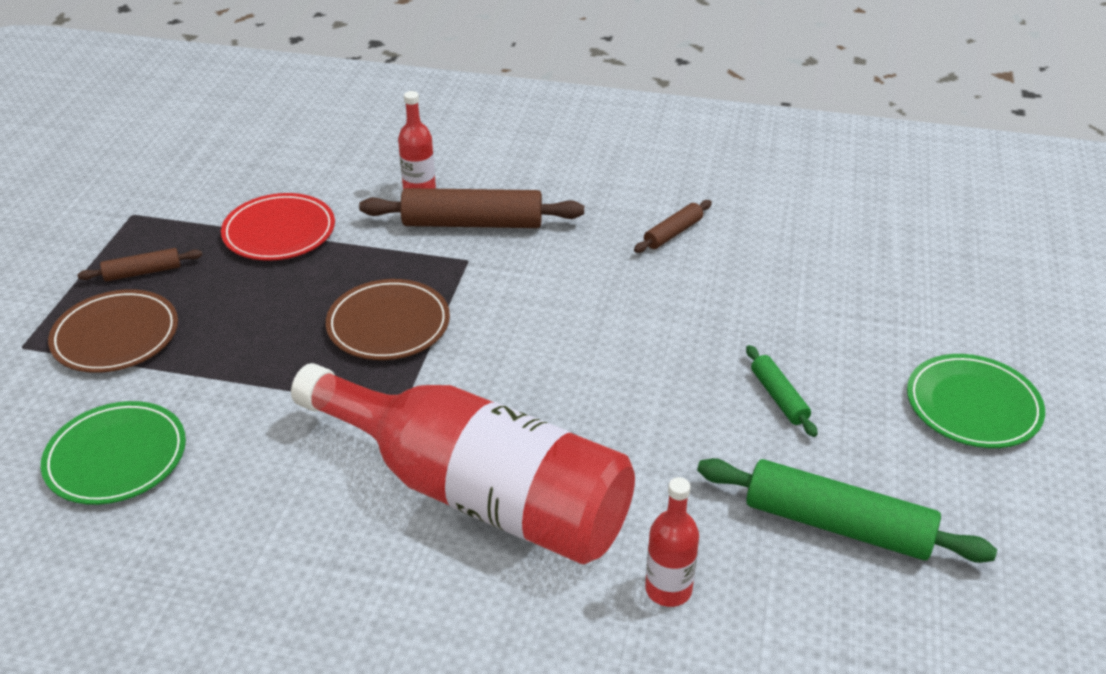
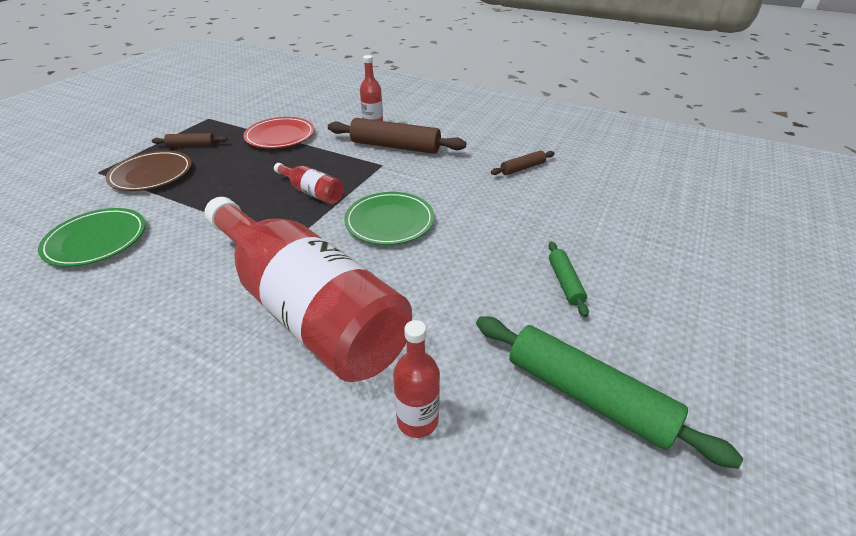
camera: 15 degrees right, 0 degrees up
(388, 324) = (312, 192): brown plate -> red bottle
(973, 405) = (731, 318): green plate -> green plate (389, 221)

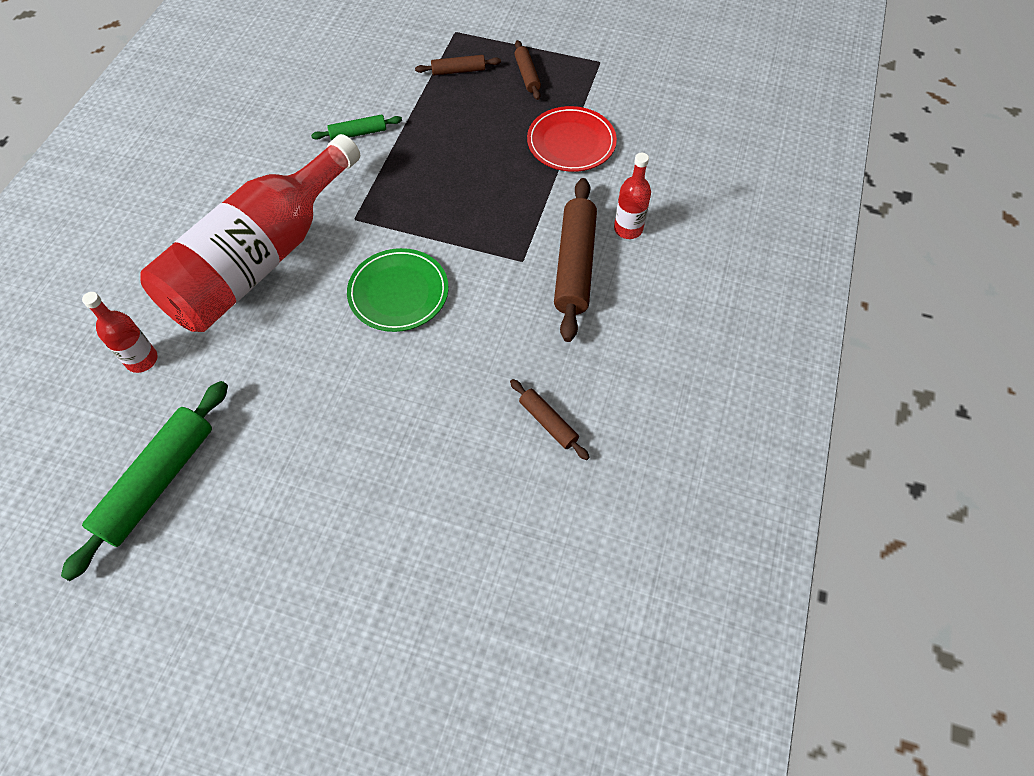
camera: 80 degrees right, 20 degrees up
(96, 240) = (343, 85): green plate -> none
(151, 174) = (458, 71): brown plate -> brown rolling pin
(312, 192) = (446, 210): red bottle -> none
(565, 282) = (304, 470): green rolling pin -> green rolling pin (358, 133)

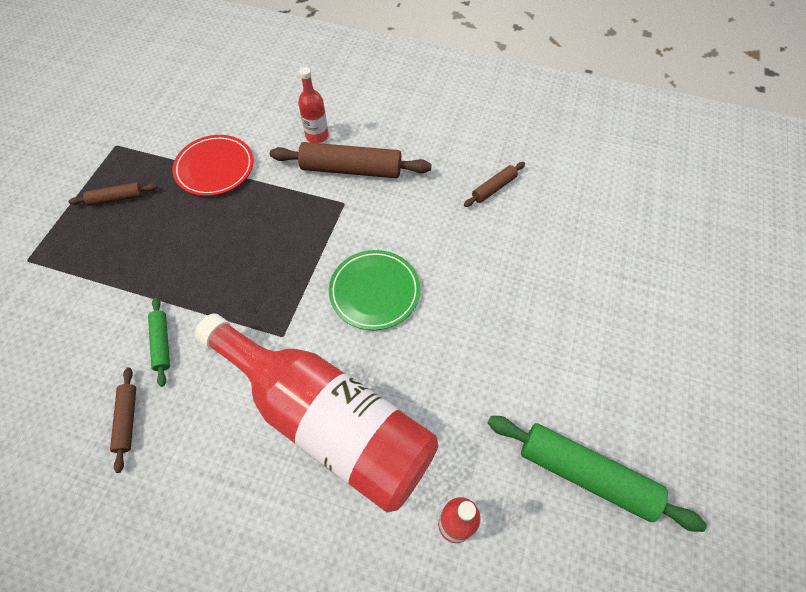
camera: 90 degrees left, 0 degrees up
(458, 71) = (91, 255): brown rolling pin -> brown rolling pin (127, 420)

